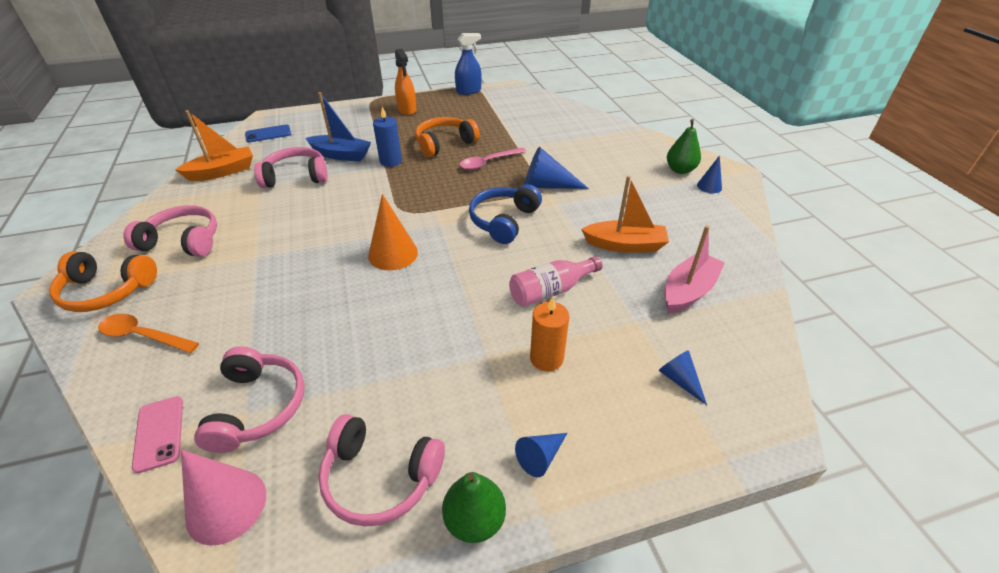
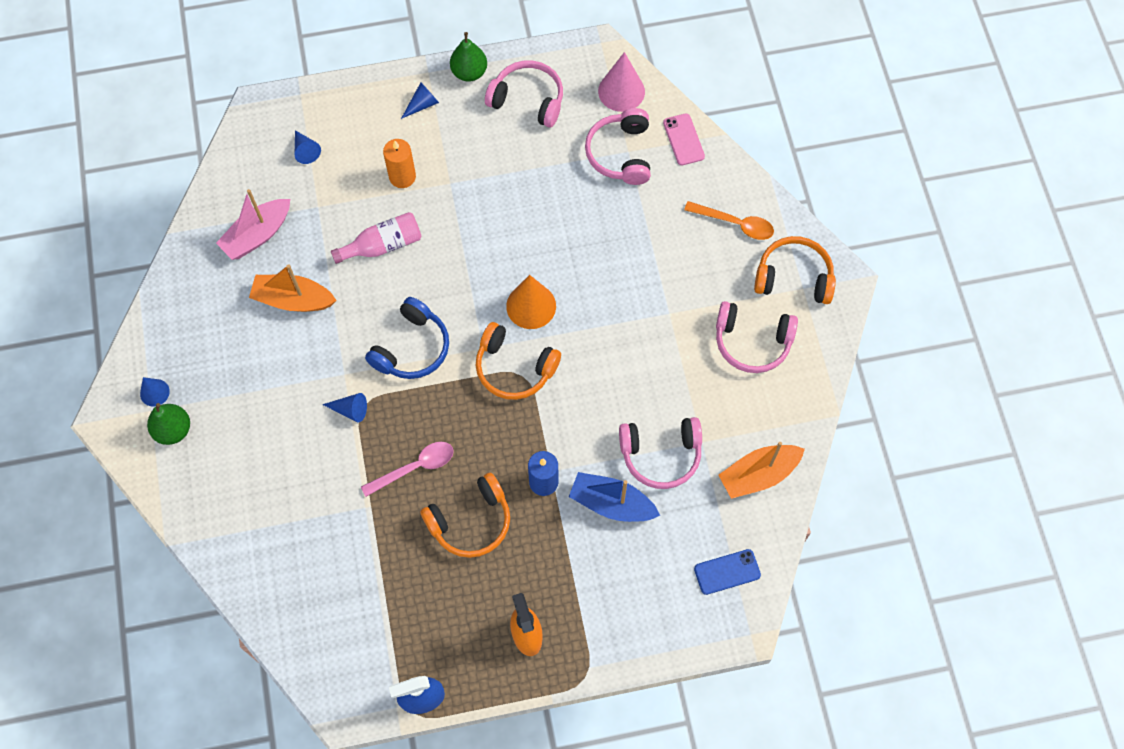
camera: 175 degrees left, 25 degrees up
(411, 214) = (514, 368): none -> orange headphones
(546, 185) = (350, 410): blue cone -> blue cone, size x0.57

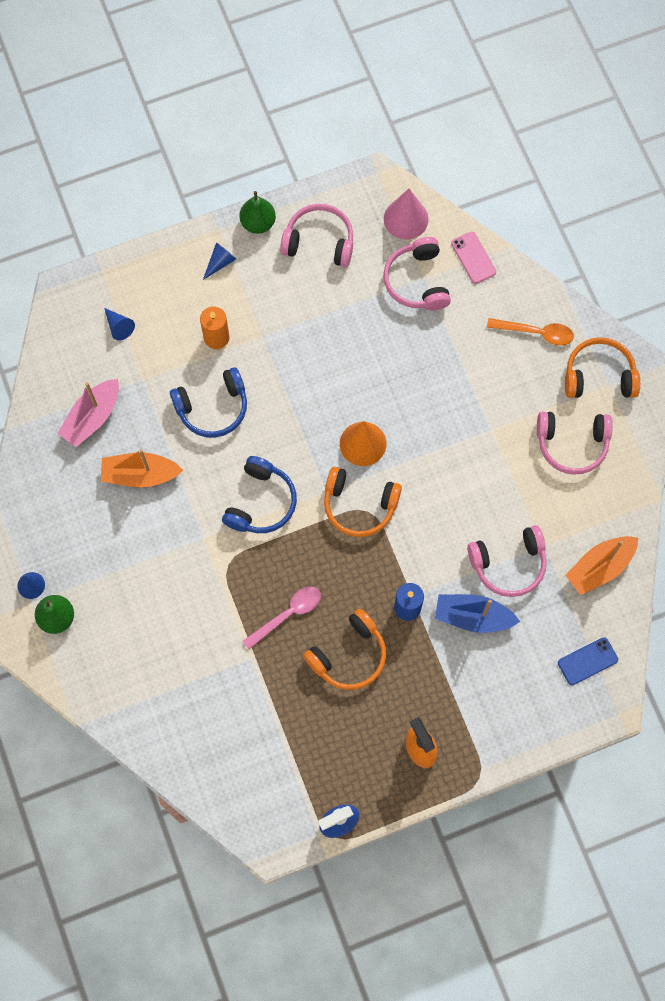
camera: 10 degrees left, 5 degrees up
(350, 410) = (216, 571): blue cone -> none
(383, 245) = (213, 408): pink bottle -> blue headphones

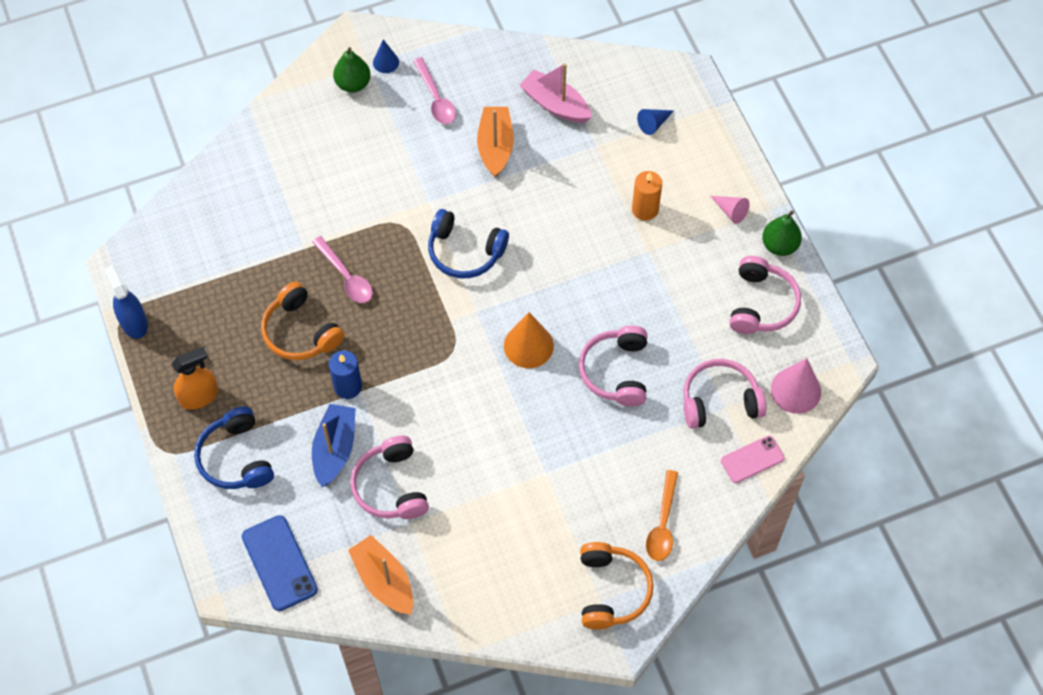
camera: 90 degrees right, 10 degrees down
(79, 533) = (436, 98): none -> pink spoon
(213, 408) = (567, 207): blue headphones -> blue headphones (236, 458)
(220, 262) = (731, 211): blue cone -> pink cone
(359, 505) = (460, 342): orange headphones -> none
(572, 444) = (528, 557): pink headphones -> pink headphones (616, 371)
(587, 661) = (279, 563): blue phone -> blue phone, size x1.52

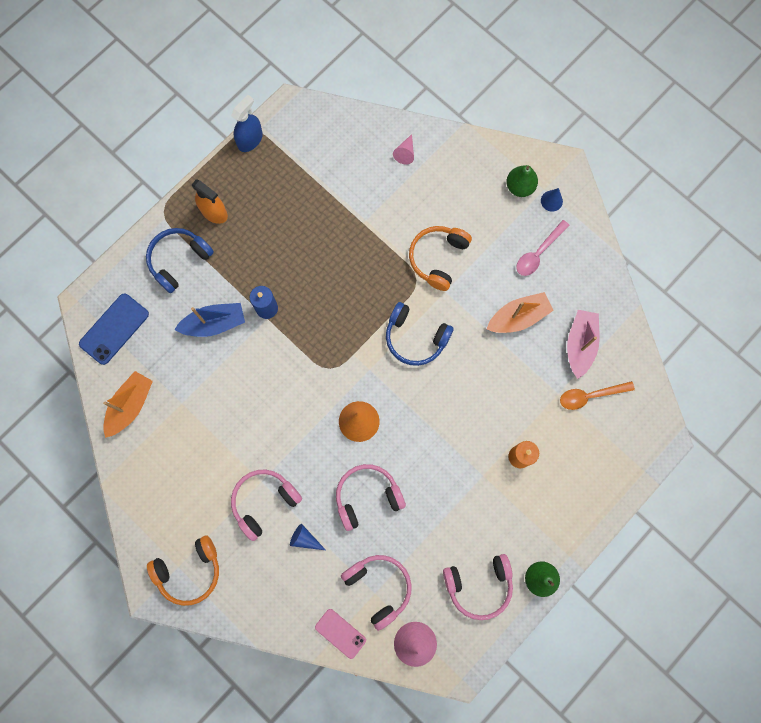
camera: 65 degrees right, 15 degrees up
(300, 332) = (295, 254): orange headphones -> orange headphones (438, 258)
(346, 276) = (354, 263): pink spoon -> none
(391, 486) = (203, 376): pink headphones -> pink headphones (264, 501)
(465, 252) = (415, 338): blue headphones -> blue headphones turned 60 degrees counterclockwise
(653, 124) = (602, 429): blue cone -> blue cone (305, 539)
(662, 523) = (258, 586): orange spoon -> orange spoon (590, 395)
(731, 211) = (551, 525): pink cone -> pink cone (405, 153)

